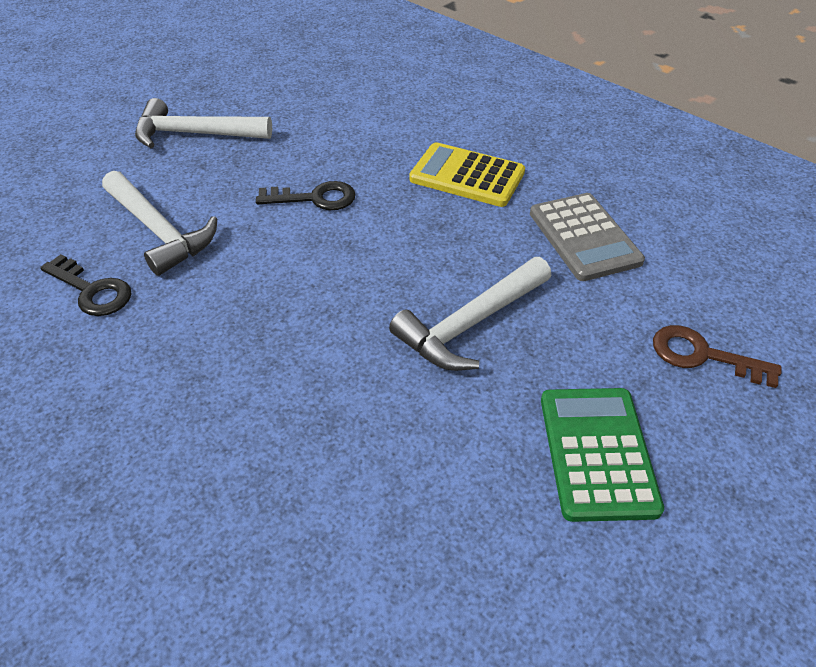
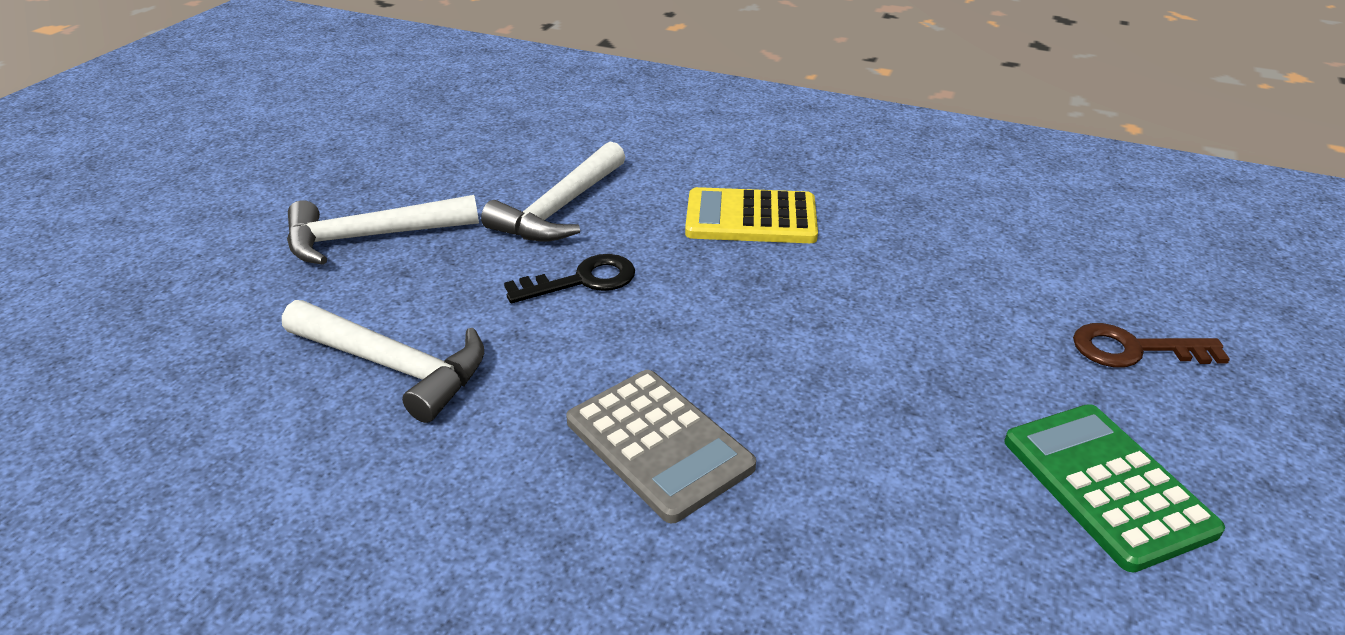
camera: 20 degrees left, 10 degrees down
(92, 290) = (339, 466): black key -> none
(470, 324) = (868, 380): white hammer -> white hammer (560, 208)
(584, 237) = (925, 256): grey calculator -> grey calculator (658, 444)

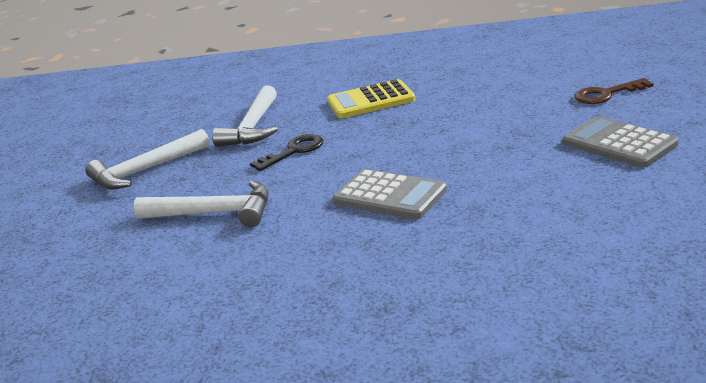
camera: 15 degrees left, 10 degrees down
(1106, 485) = (619, 143): green calculator -> grey calculator

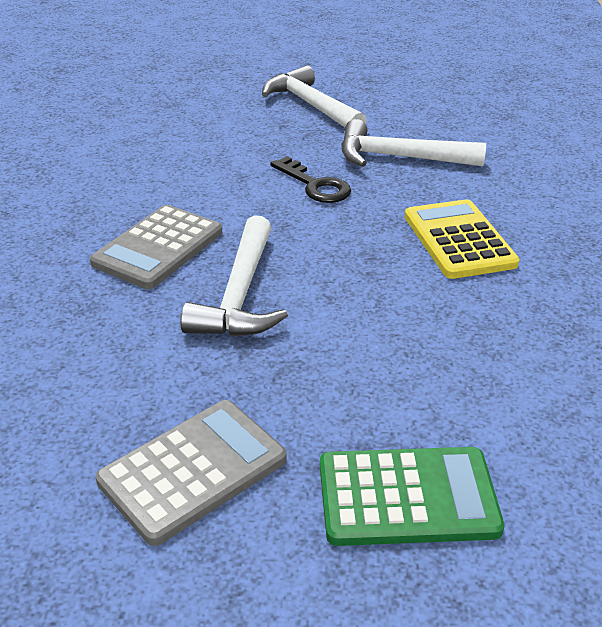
camera: 85 degrees right, 10 degrees up
(214, 213) = (190, 147): white hammer -> white hammer (240, 294)
(606, 94) = (407, 497): brown key -> green calculator

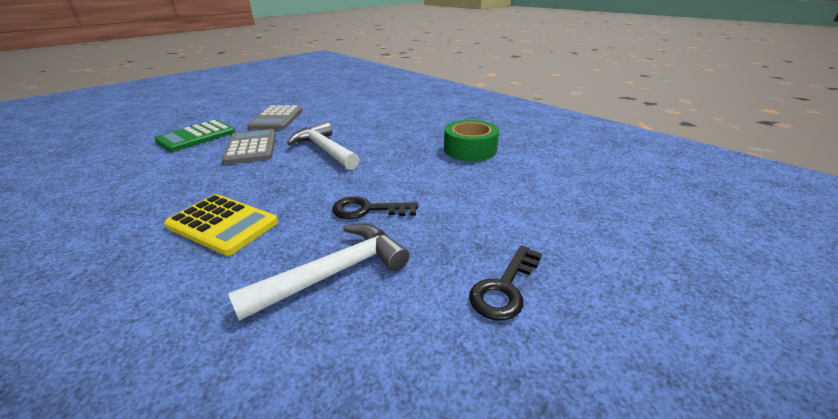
camera: 135 degrees right, 5 degrees down
(94, 191) = (470, 149): none -> green tape
(158, 248) = (391, 147): grey calculator -> grey calculator (251, 147)
(311, 105) = (504, 288): white hammer -> black key

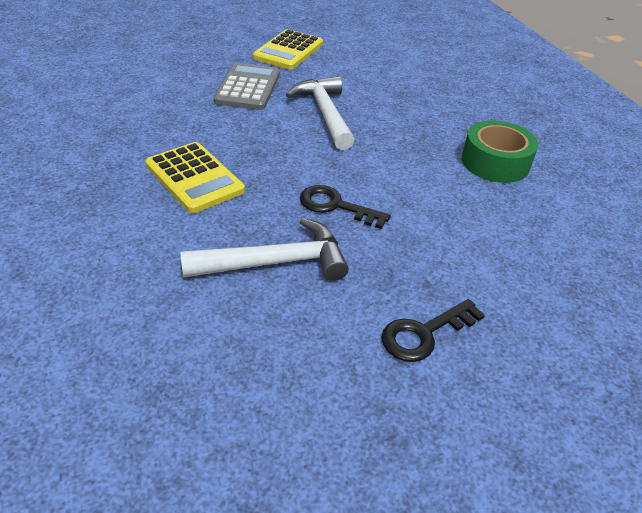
camera: 20 degrees right, 10 degrees up
(196, 137) = (196, 56): green calculator -> none
(276, 119) = (288, 51): grey calculator -> yellow calculator

